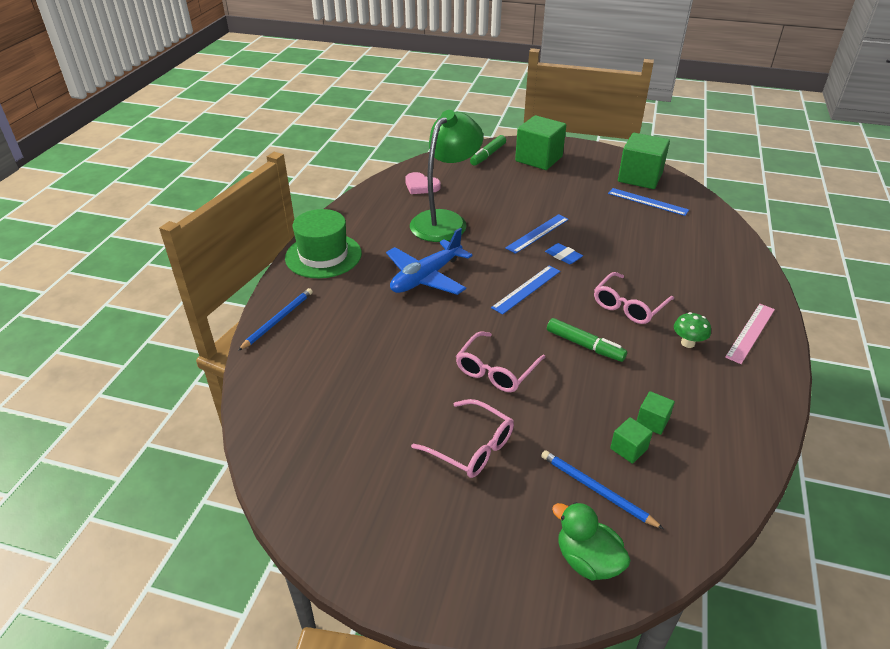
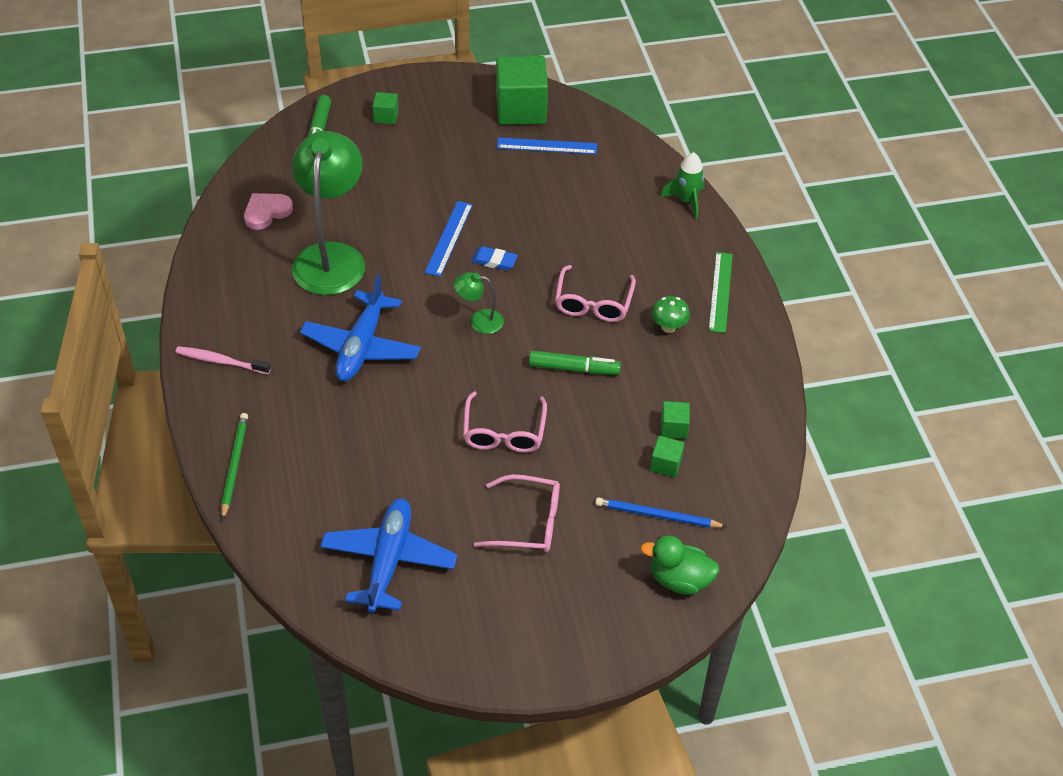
camera: 30 degrees left, 10 degrees up
(278, 320) = (234, 465): blue pencil -> green pencil
(323, 255) = (221, 361): green hat -> pink toothbrush
(335, 429) = (388, 561): none -> blue plane
(421, 186) = (266, 212): pink heart -> pink heart turned 135 degrees clockwise
(526, 289) = (479, 321): blue ruler -> green lamp
(538, 159) = (386, 116): green cube -> green cube, size x0.46
(748, 263) = (686, 201): none -> green rocket
(750, 332) = (720, 292): pink ruler -> green ruler

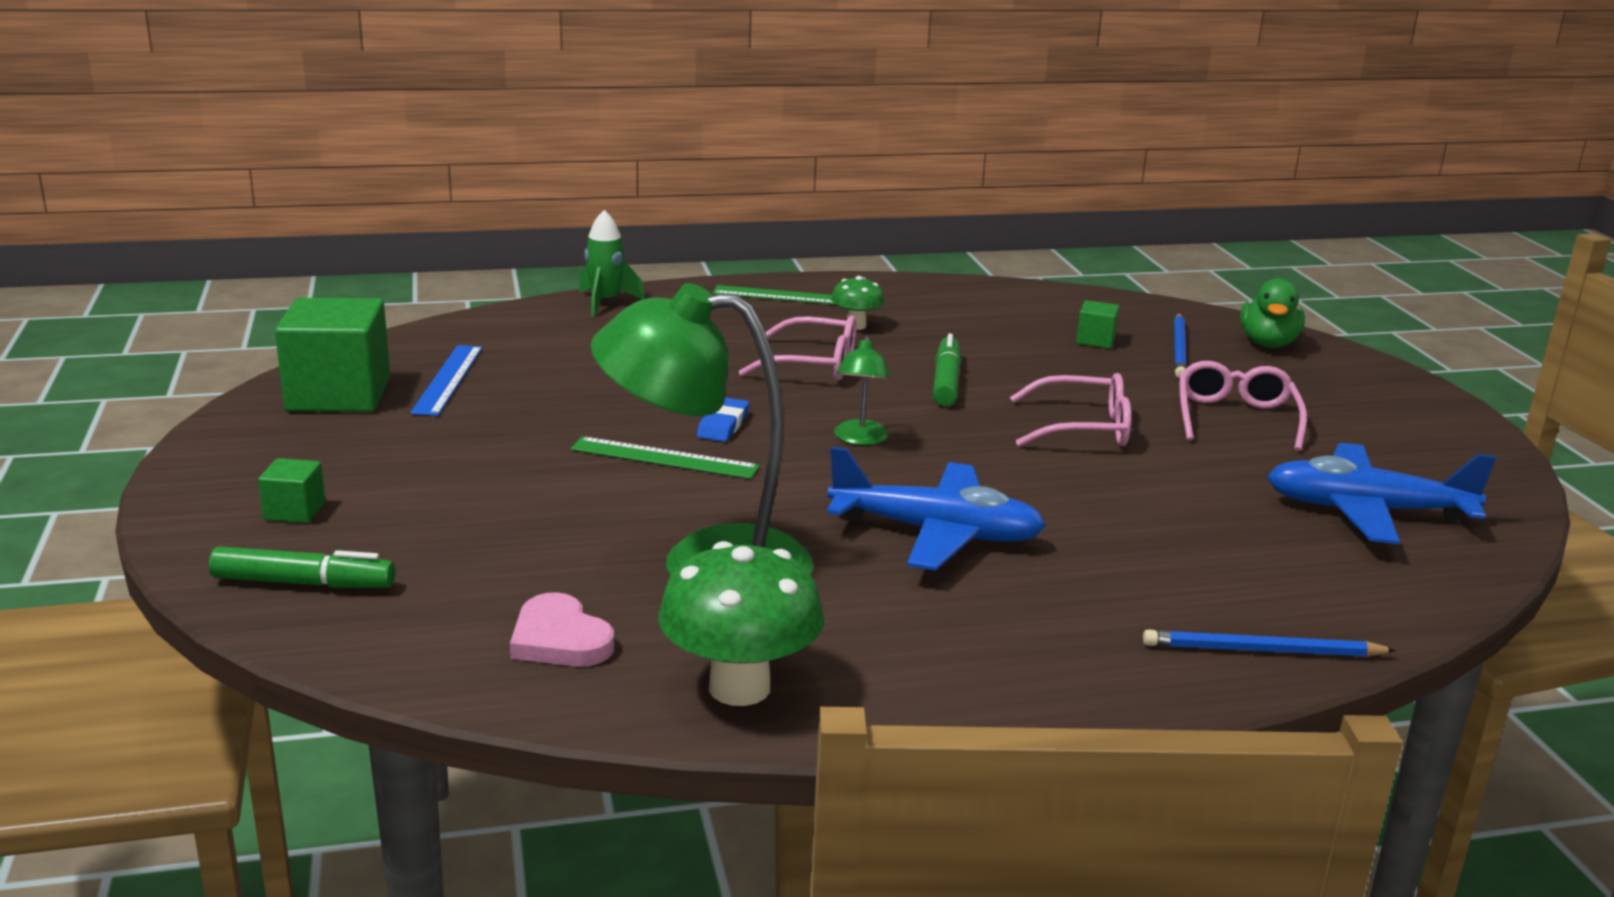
camera: 90 degrees left, 25 degrees down
(221, 361) = (1008, 678): pink toothbrush -> none
(223, 269) = (739, 687): none -> green mushroom
(234, 465) = (1262, 650): green pencil -> blue pencil
(449, 238) = (664, 458): blue ruler -> green ruler
(673, 428) = (1033, 333): green cube -> none

